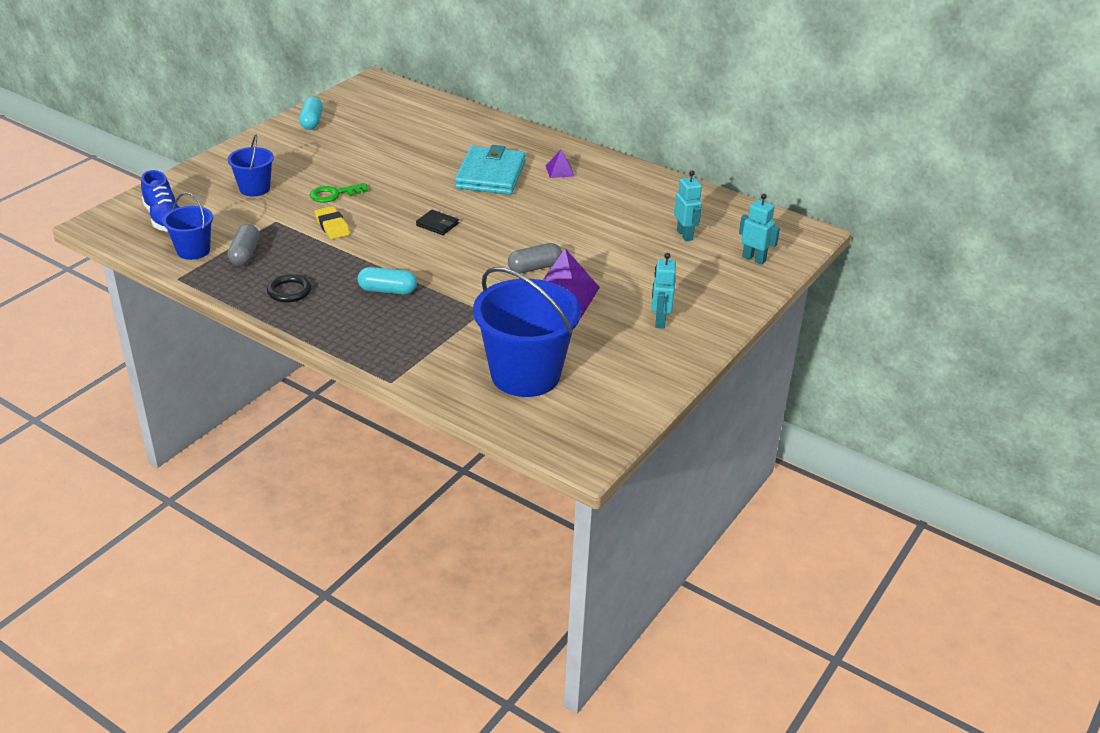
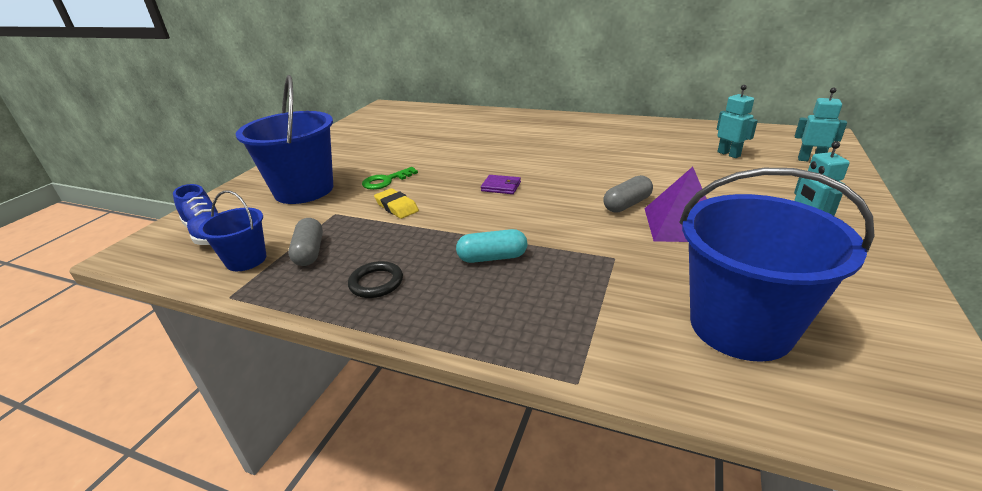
camera: 10 degrees left, 5 degrees down
(254, 188) = (304, 190): blue bucket -> blue bucket, size x1.90
(311, 122) = (342, 135): turquoise capsule -> none
(437, 224) = (501, 187): black wallet -> purple wallet
(490, 175) = (520, 143): turquoise wallet -> none
(560, 171) = (574, 131): purple pyramid -> none

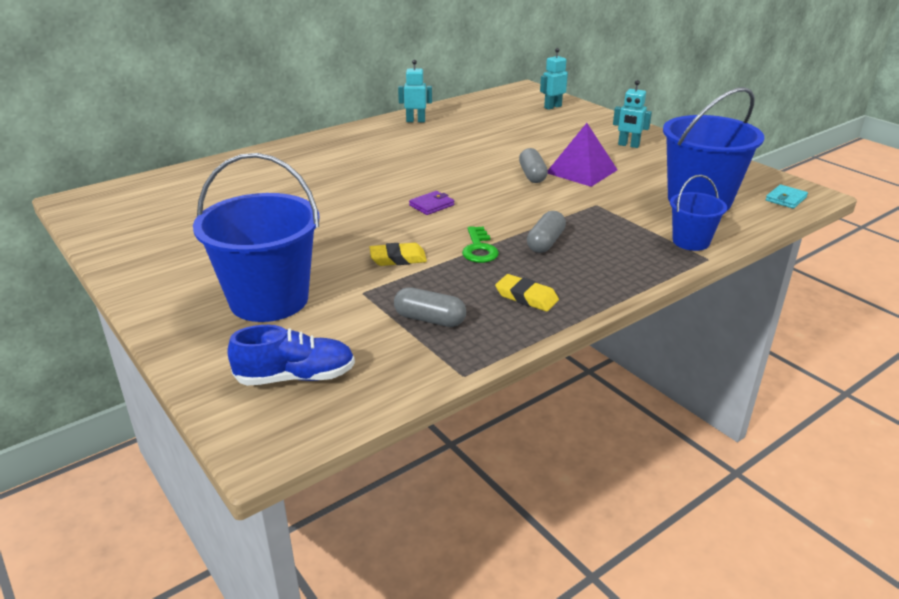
camera: 60 degrees left, 0 degrees up
(246, 260) = (398, 358): blue bucket -> blue bucket (691, 242)
(376, 283) = (526, 297): black ring -> yellow eraser
(386, 181) = (327, 250): green key -> green key (479, 249)
(492, 257) = (545, 242): turquoise capsule -> grey capsule
(729, 154) = (507, 120): turquoise robot -> turquoise robot (415, 121)
(896, 417) = (785, 199): none -> turquoise wallet

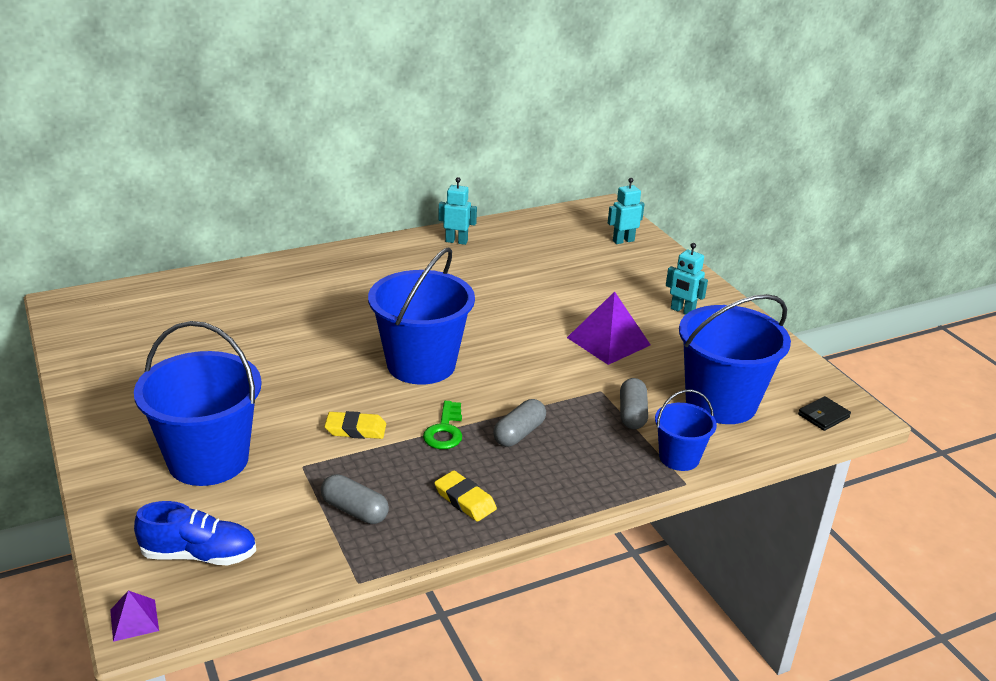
camera: 10 degrees right, 0 degrees up
(253, 443) = (134, 620): none -> purple pyramid
(431, 205) = (421, 364): purple wallet -> blue bucket
(532, 175) = (550, 339): grey capsule -> grey capsule (632, 414)
(785, 199) = (823, 416): turquoise wallet -> black wallet

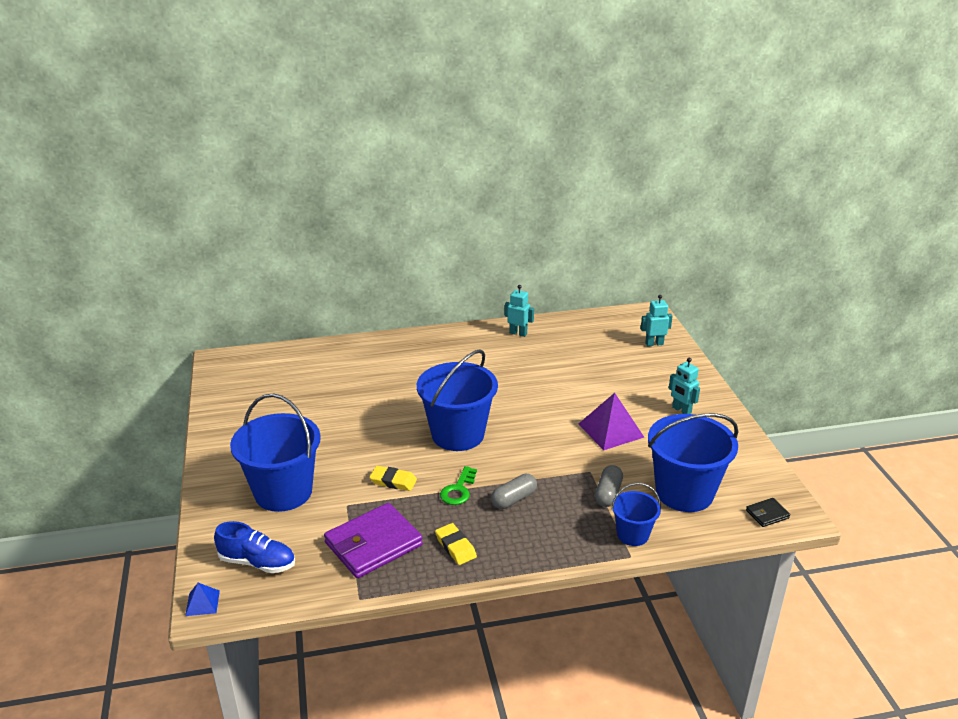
camera: 15 degrees right, 0 degrees up
(134, 620) = (202, 603): purple pyramid -> blue pyramid
(355, 510) = (373, 544): grey capsule -> purple wallet

